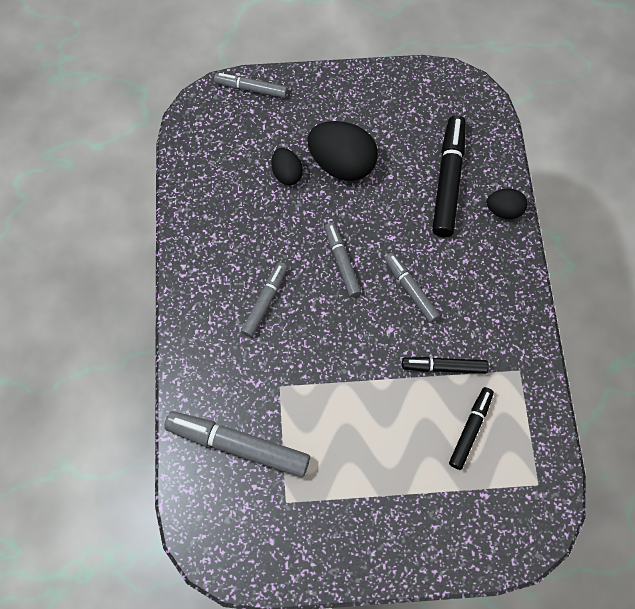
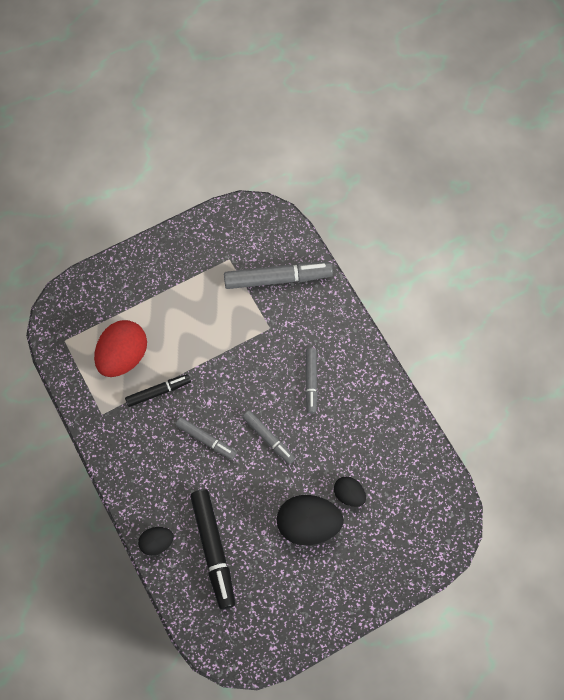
camera: 155 degrees right, 0 degrees up
(251, 89) = (422, 563): grey marker -> none
(470, 429) = (123, 356): black marker -> red egg

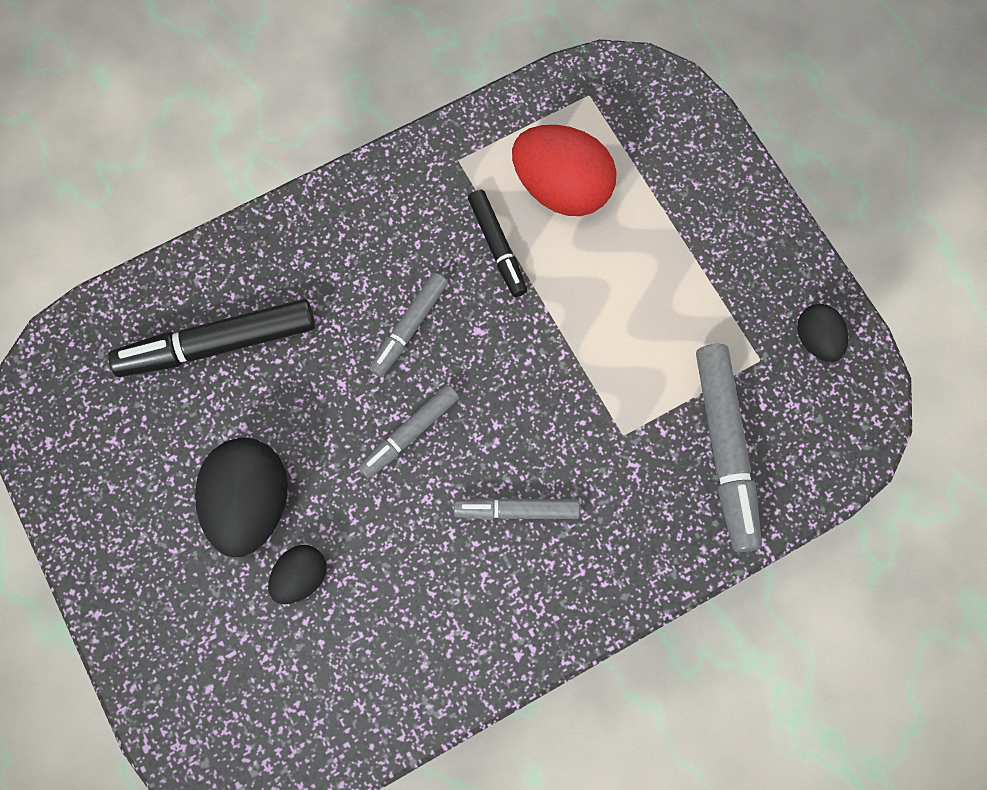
camera: 90 degrees right, 5 degrees up
(157, 542) = (235, 255): black egg -> black egg (816, 340)

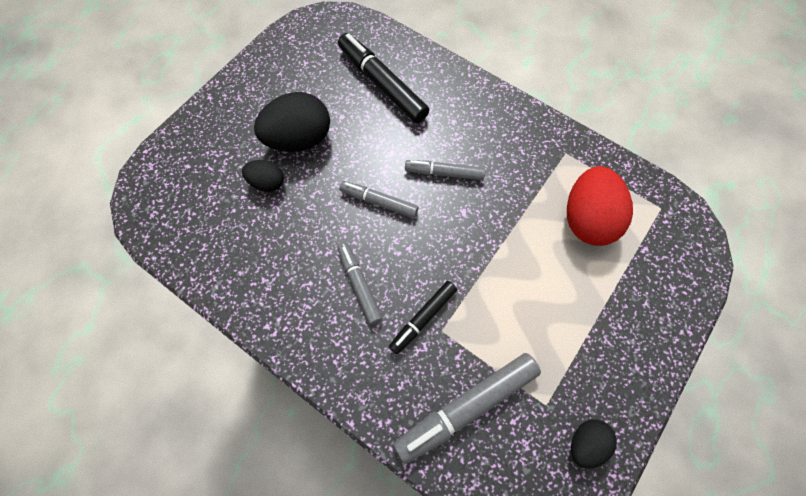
camera: 65 degrees right, 5 degrees down
(497, 247) = (524, 198): black marker -> black marker (423, 318)

